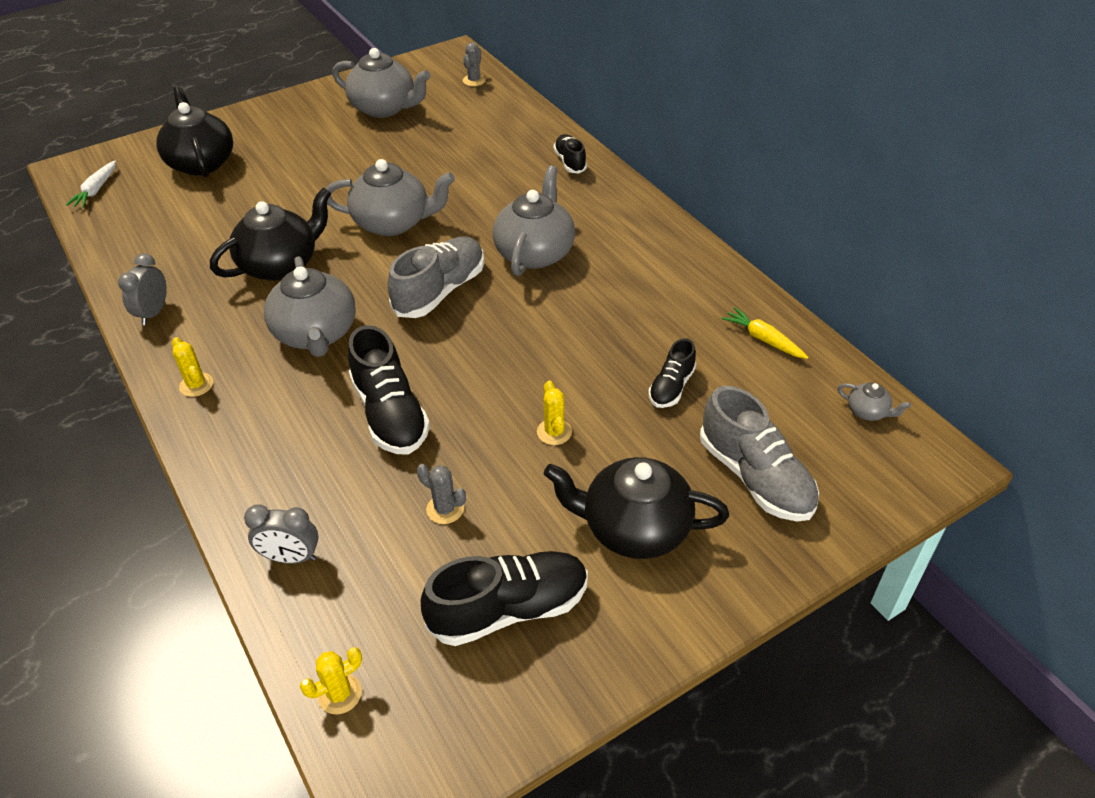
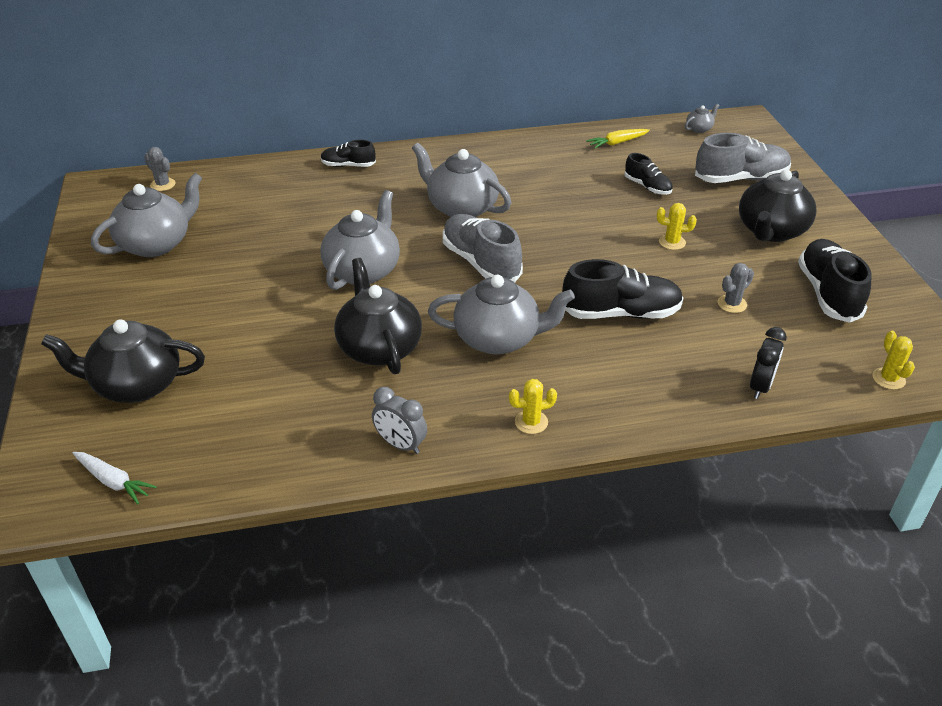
camera: 70 degrees left, 5 degrees down
(291, 557) = (760, 387): grey clock -> black clock

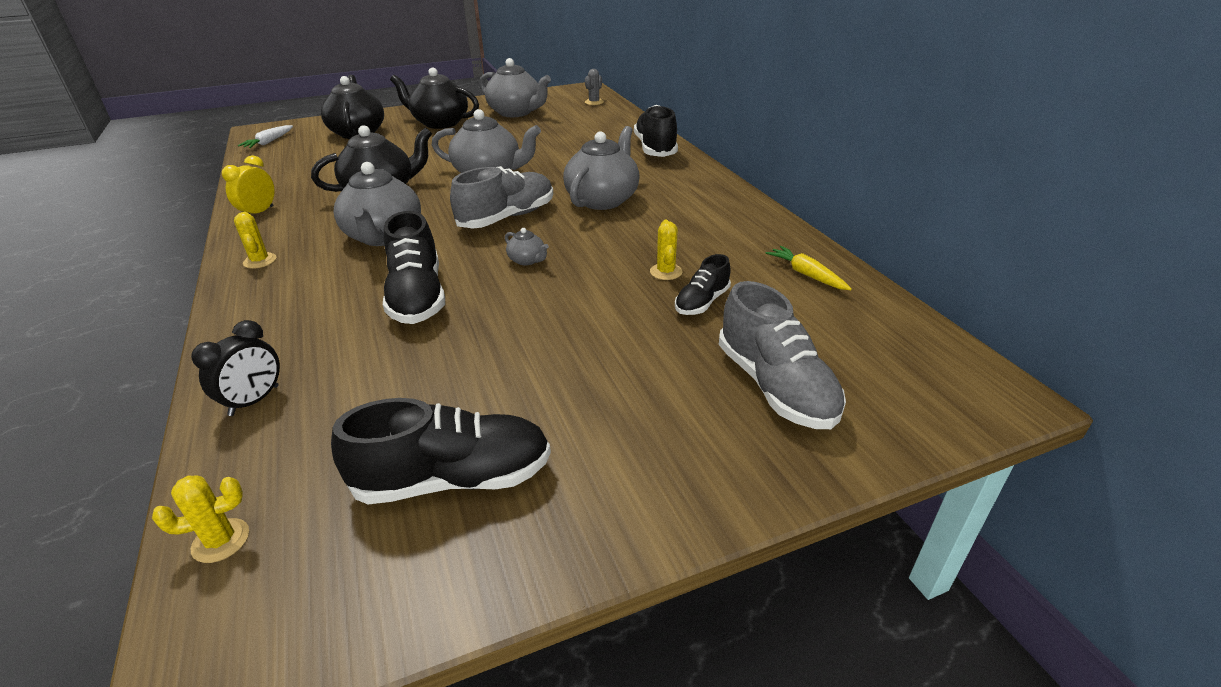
camera: 80 degrees right, 5 degrees down
(348, 165) = (655, 149): black shoe -> black shoe, size x1.76
(400, 445) = (259, 213): grey clock -> yellow clock
(672, 242) = (569, 326): yellow cactus -> yellow cactus (666, 272)
(699, 128) = (914, 342): grey teapot -> grey teapot (527, 260)
(732, 304) = (430, 377): grey cactus -> none
(760, 387) = (254, 401): black clock -> black clock turned 75 degrees counterclockwise
(771, 231) = (624, 418): black teapot -> black teapot (440, 123)

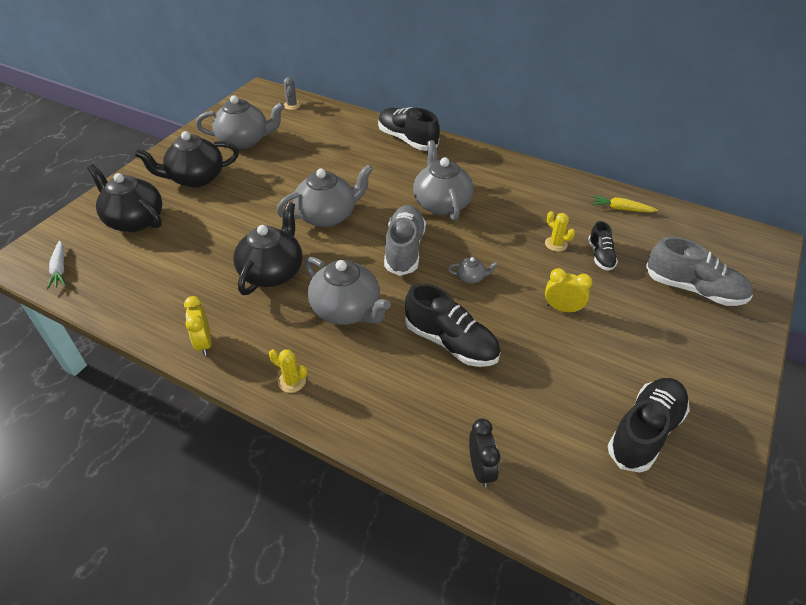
camera: 40 degrees left, 10 degrees up
(221, 540) = (602, 542): yellow cactus -> none
(572, 324) = (562, 308): none -> yellow clock

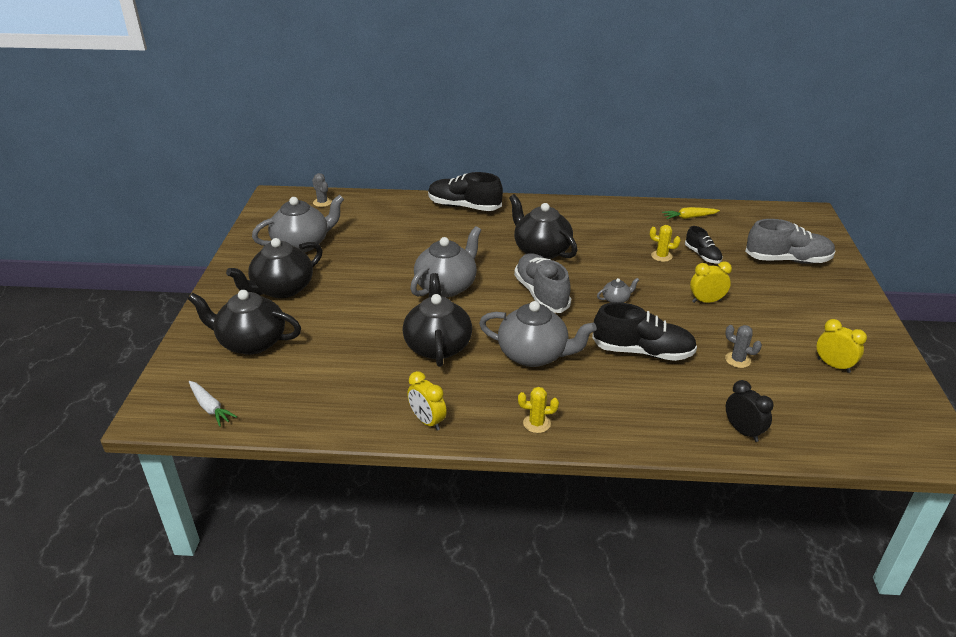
camera: 25 degrees left, 10 degrees down
(441, 203) = (541, 250): grey teapot -> black teapot
(541, 386) = (737, 360): none -> grey cactus
(645, 432) = (833, 365): black shoe -> yellow clock

